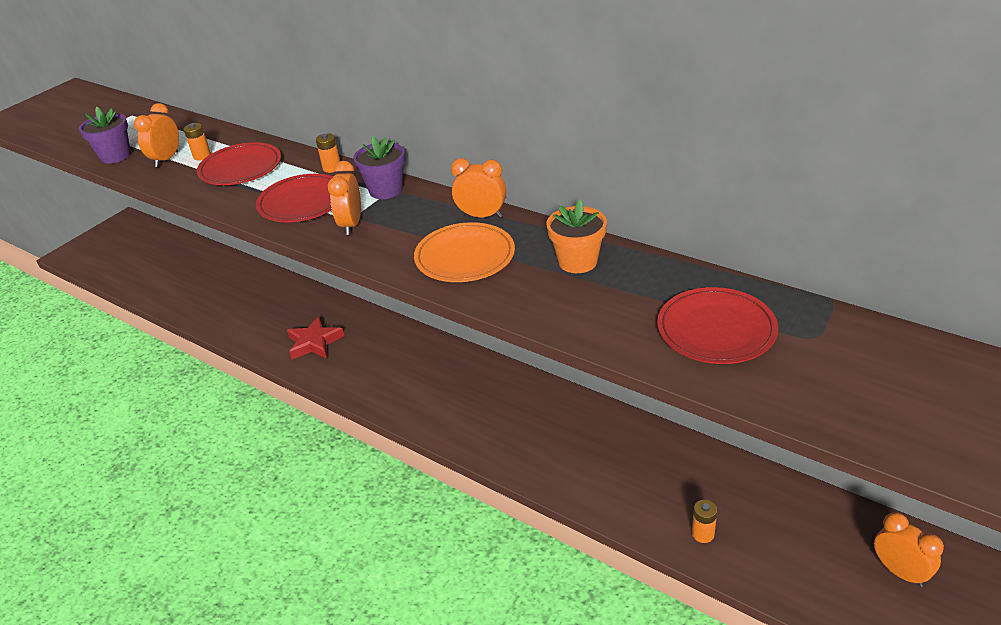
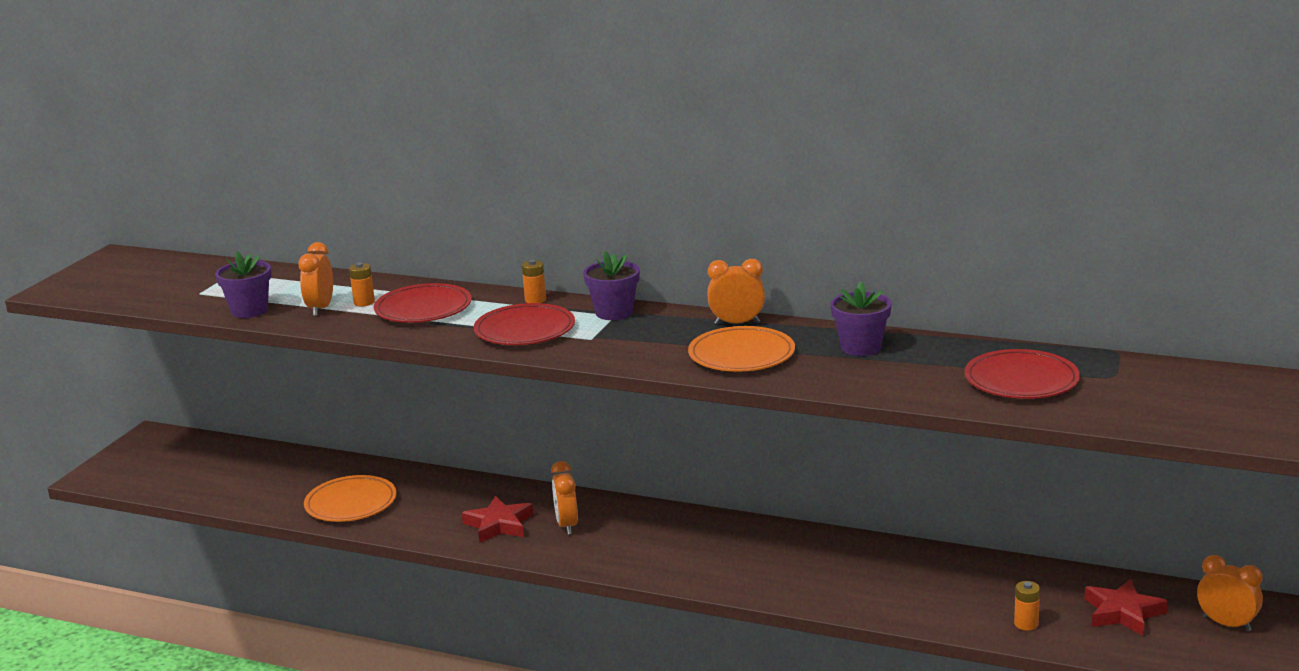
camera: 15 degrees left, 15 degrees down
(221, 304) = (351, 503): none -> orange plate
(351, 225) = (597, 342): orange clock -> orange clock (567, 525)
(577, 261) = (861, 347): orange flower pot -> purple flower pot
(800, 537) = (1123, 613): none -> red star

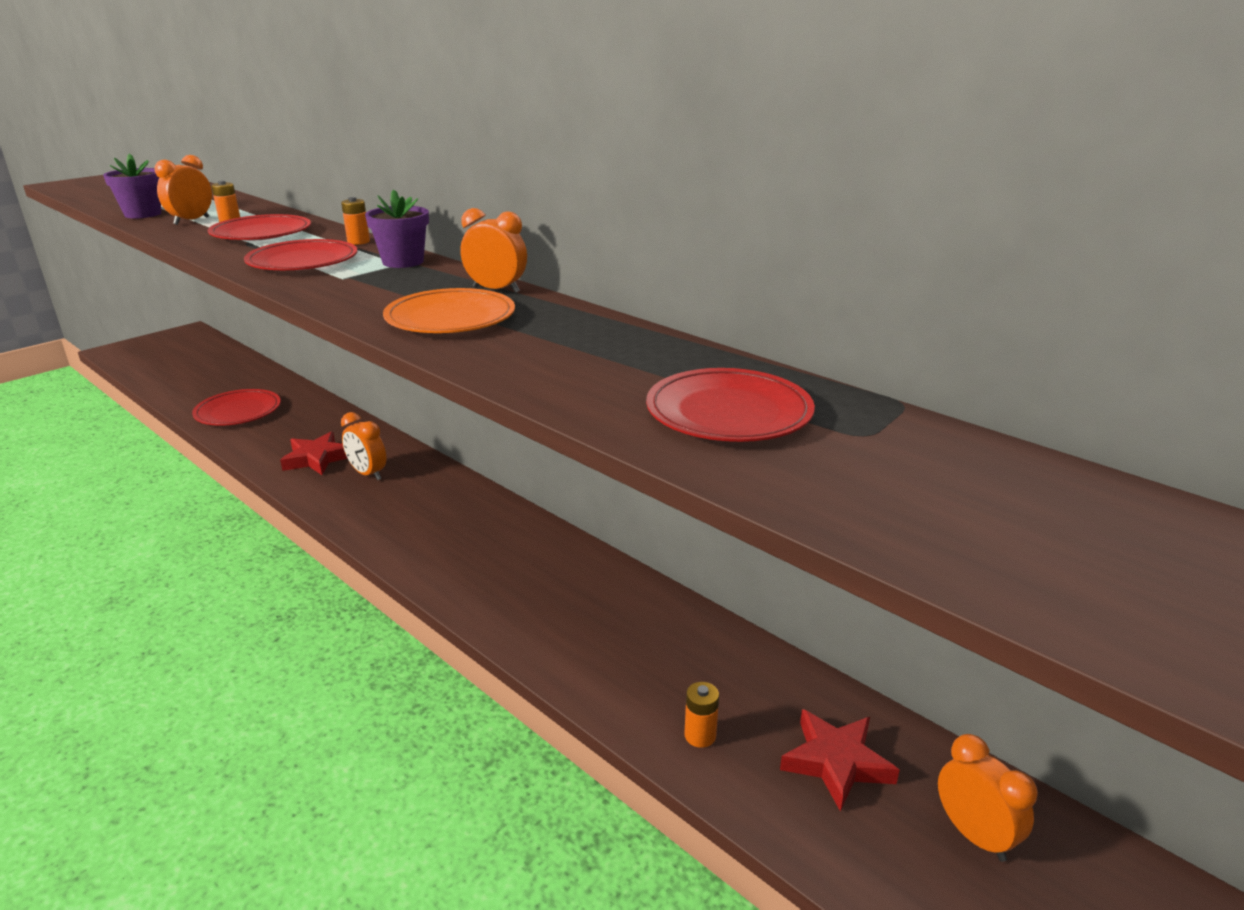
camera: 20 degrees right, 5 degrees up
(351, 503) = (238, 411): orange plate -> red plate
(567, 525) = (368, 474): orange clock -> orange clock turned 60 degrees counterclockwise
(861, 347) = (585, 335): purple flower pot -> none

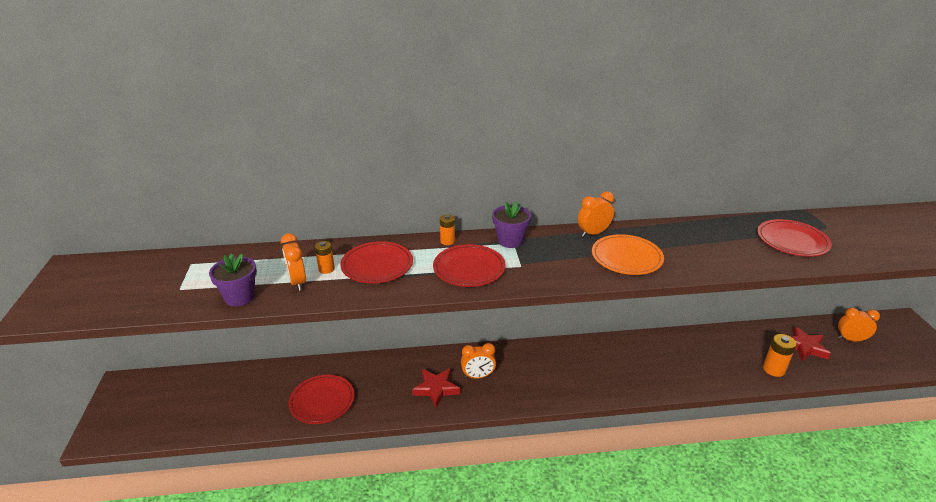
camera: 50 degrees left, 5 degrees up
(700, 735) = (773, 369): orange battery -> orange battery, size x1.57

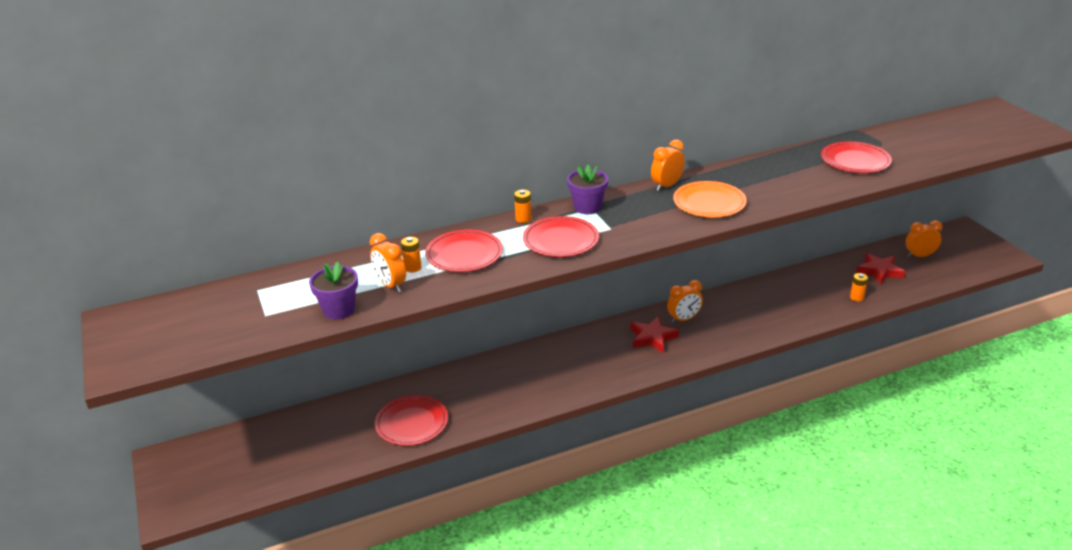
camera: 15 degrees left, 0 degrees up
(436, 389) = (530, 385): red star -> red star (652, 338)
(478, 376) = (568, 364): orange clock -> orange clock (683, 319)
(773, 369) = (856, 297): orange battery -> orange battery, size x0.64

